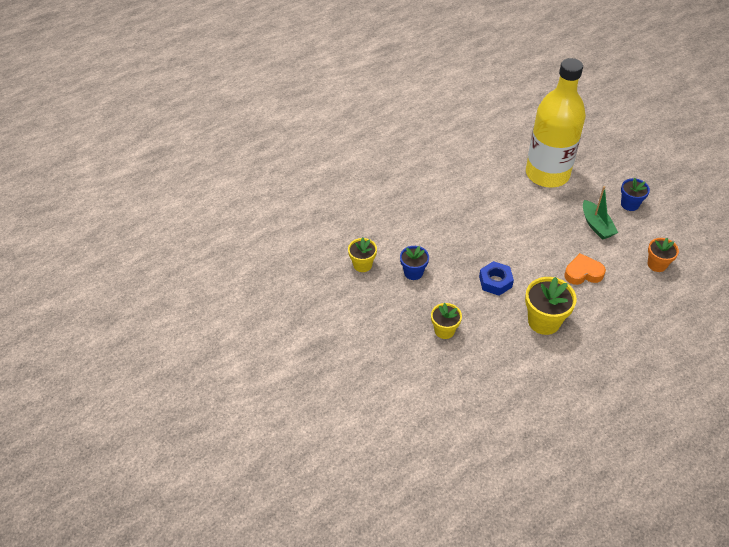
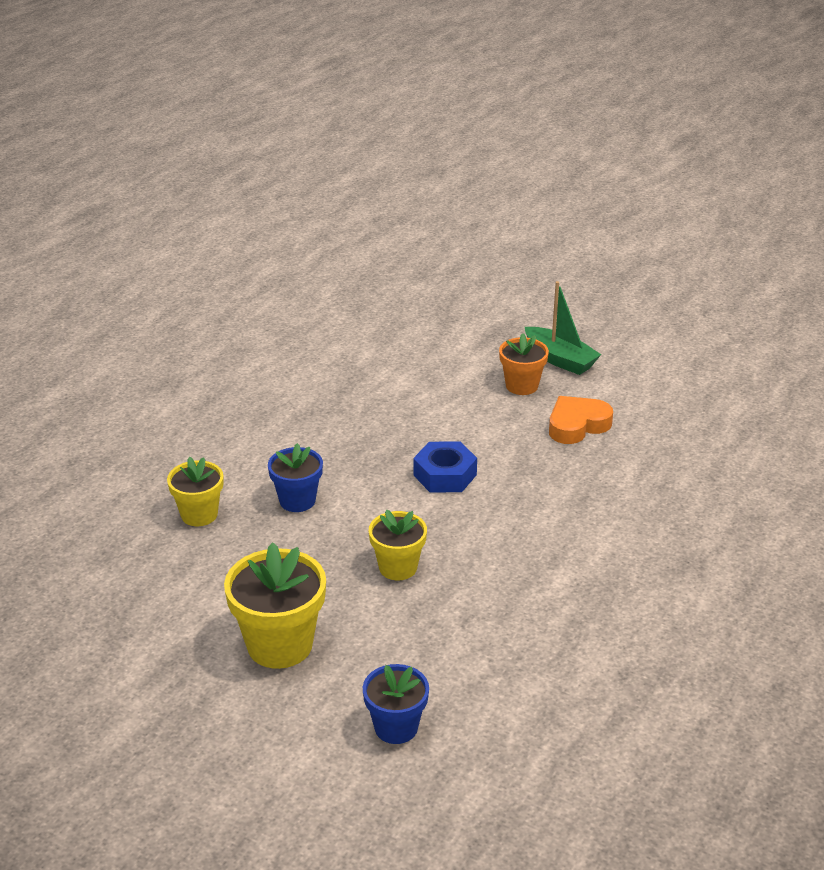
camera: 25 degrees left, 15 degrees down
(544, 321) = (555, 506): yellow flower pot -> yellow flower pot (280, 645)
(547, 174) = (445, 314): yellow bottle -> none
(629, 204) = (593, 321): blue flower pot -> blue flower pot (396, 727)
(657, 264) = (680, 385): orange flower pot -> orange flower pot (522, 386)

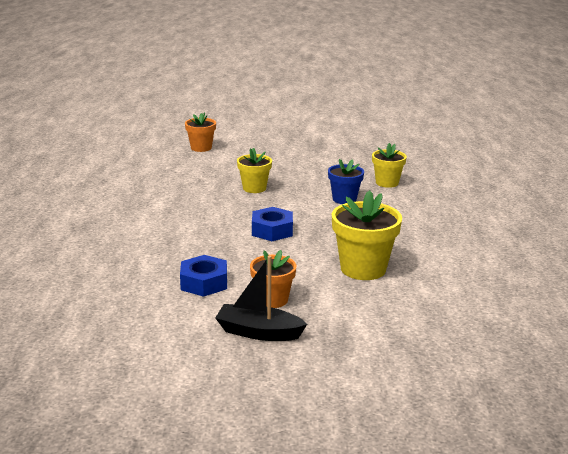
camera: 150 degrees right, 10 degrees down
(280, 645) = (280, 156): yellow flower pot -> yellow flower pot (363, 269)
(396, 727) = (201, 148): blue flower pot -> orange flower pot
(560, 359) = (258, 332): green boat -> black boat
(577, 425) = (204, 283): orange heart -> blue nut

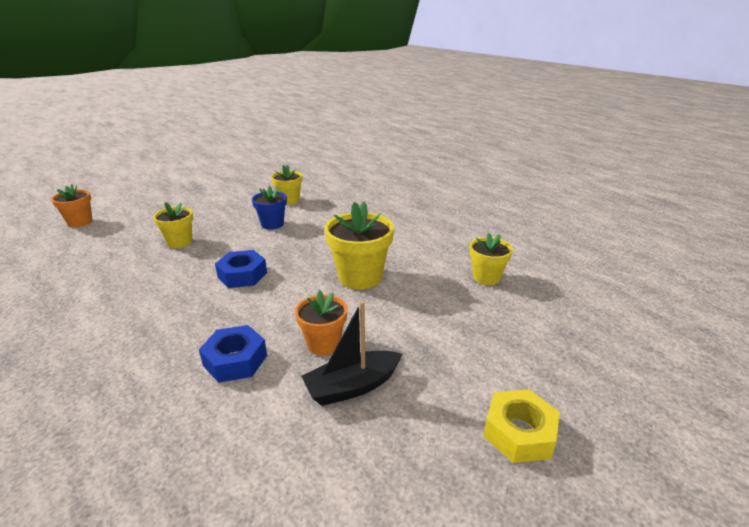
camera: 40 degrees left, 5 degrees up
(335, 413) = (519, 432): none -> yellow nut
(482, 316) = (486, 277): none -> yellow flower pot

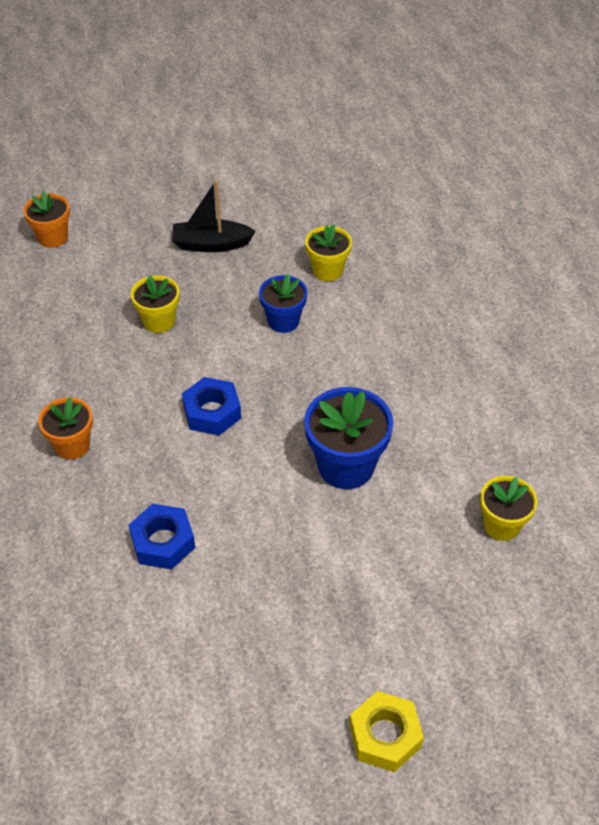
camera: 25 degrees right, 20 degrees up
(323, 344) = (256, 555): orange flower pot -> orange flower pot (72, 445)
(352, 386) = (259, 620): black boat -> black boat (211, 244)
(360, 277) = (346, 466): yellow flower pot -> blue flower pot

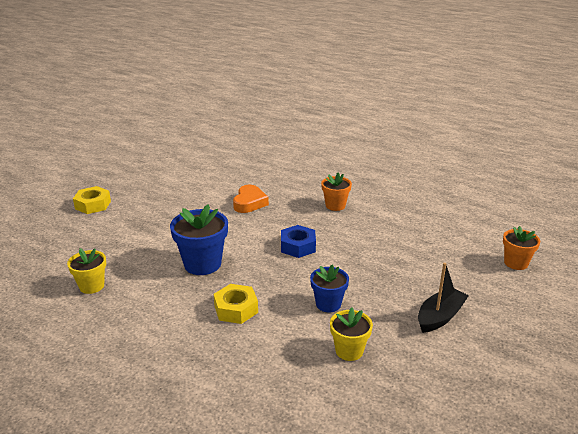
camera: 135 degrees right, 20 degrees down
(159, 321) = (388, 263): yellow flower pot -> none
(163, 542) = (249, 203): blue nut -> orange heart
(375, 377) = (236, 309): none -> yellow nut

